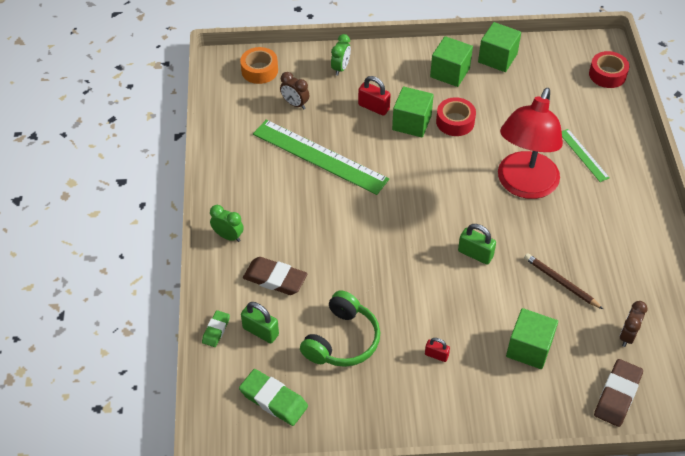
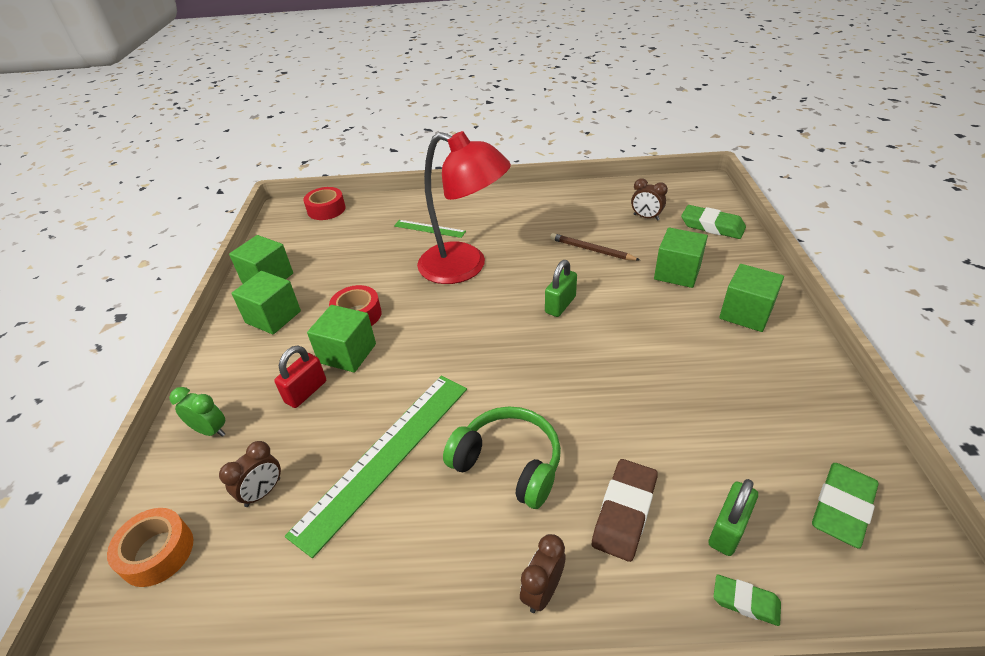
camera: 85 degrees left, 10 degrees down
(228, 236) = (542, 591): green clock -> brown clock
(342, 340) = (713, 426): green headphones -> green headphones (508, 464)
(436, 355) = (707, 338): red padlock -> none
(471, 392) = (746, 313): none -> green cube
(561, 282) = (591, 250): brown pencil -> brown pencil turned 75 degrees clockwise
(583, 155) = (429, 229): green ruler -> green ruler turned 45 degrees clockwise
(617, 395) = (712, 226): brown eraser -> green eraser

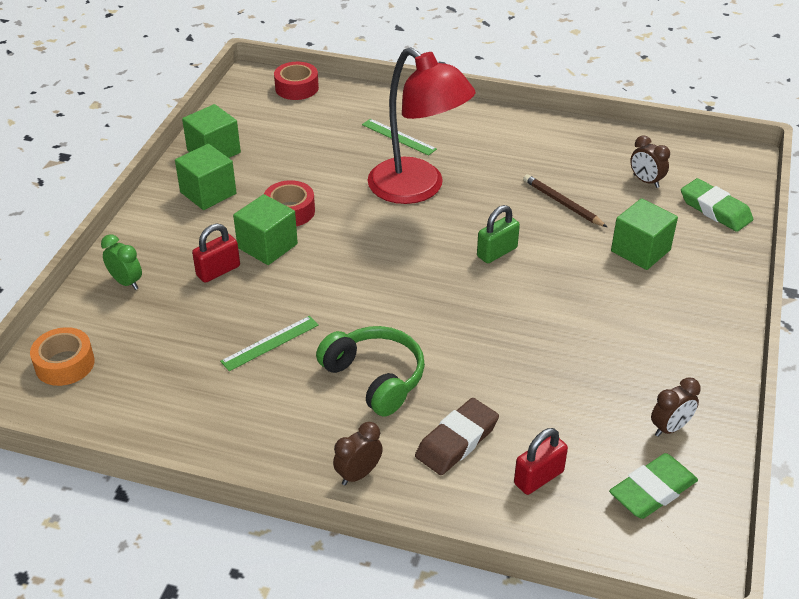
camera: 15 degrees right, 0 degrees up
(263, 492) = (158, 343): brown clock -> brown clock (670, 428)
(385, 456) = (270, 343): green ruler -> green ruler, size x0.49
(728, 530) = (538, 478): green padlock -> red padlock
(745, 602) = (519, 527): green eraser -> none
(746, 313) = (685, 309): green cube -> none

